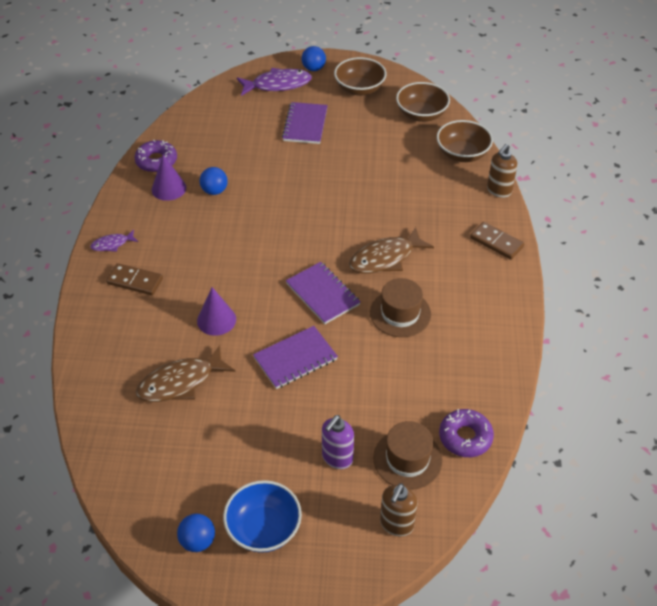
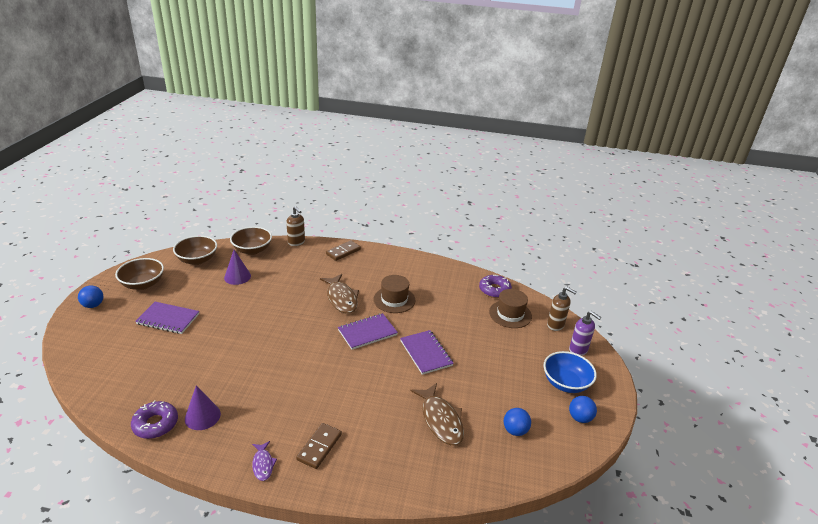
camera: 85 degrees left, 15 degrees down
(214, 191) = (223, 383): blue ball -> blue ball (515, 430)
(216, 320) = (379, 393): purple cone -> purple cone (237, 276)
(278, 85) = (99, 329): purple fish -> none
(337, 458) = (510, 343): purple soap dispenser -> purple soap dispenser (578, 350)

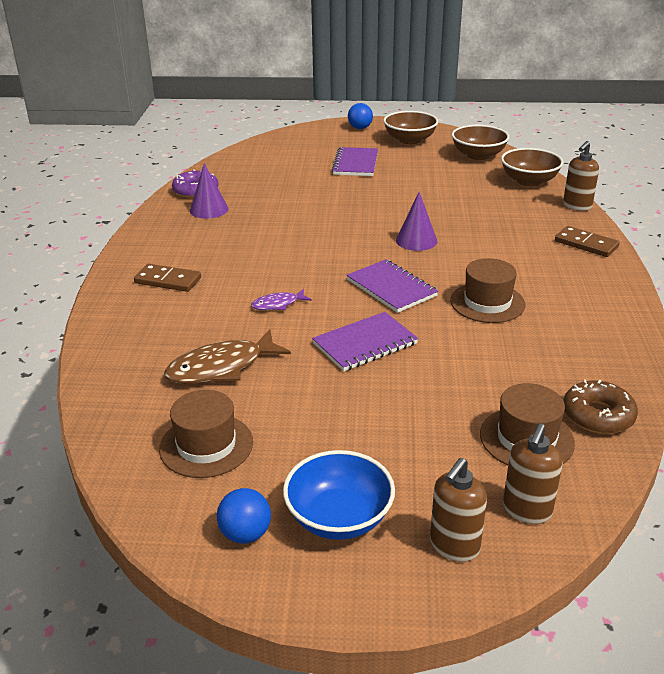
camera: 85 degrees right, 0 degrees up
(237, 276) = (460, 183): purple cone -> purple cone (416, 240)
(263, 464) = (143, 252): purple fish -> purple fish (278, 304)
(341, 298) = (460, 258): brown fish -> none
(494, 290) = (598, 415): purple donut -> brown donut
(515, 430) = (206, 445): blue ball -> brown hat
(578, 350) = (454, 546): purple soap dispenser -> brown soap dispenser

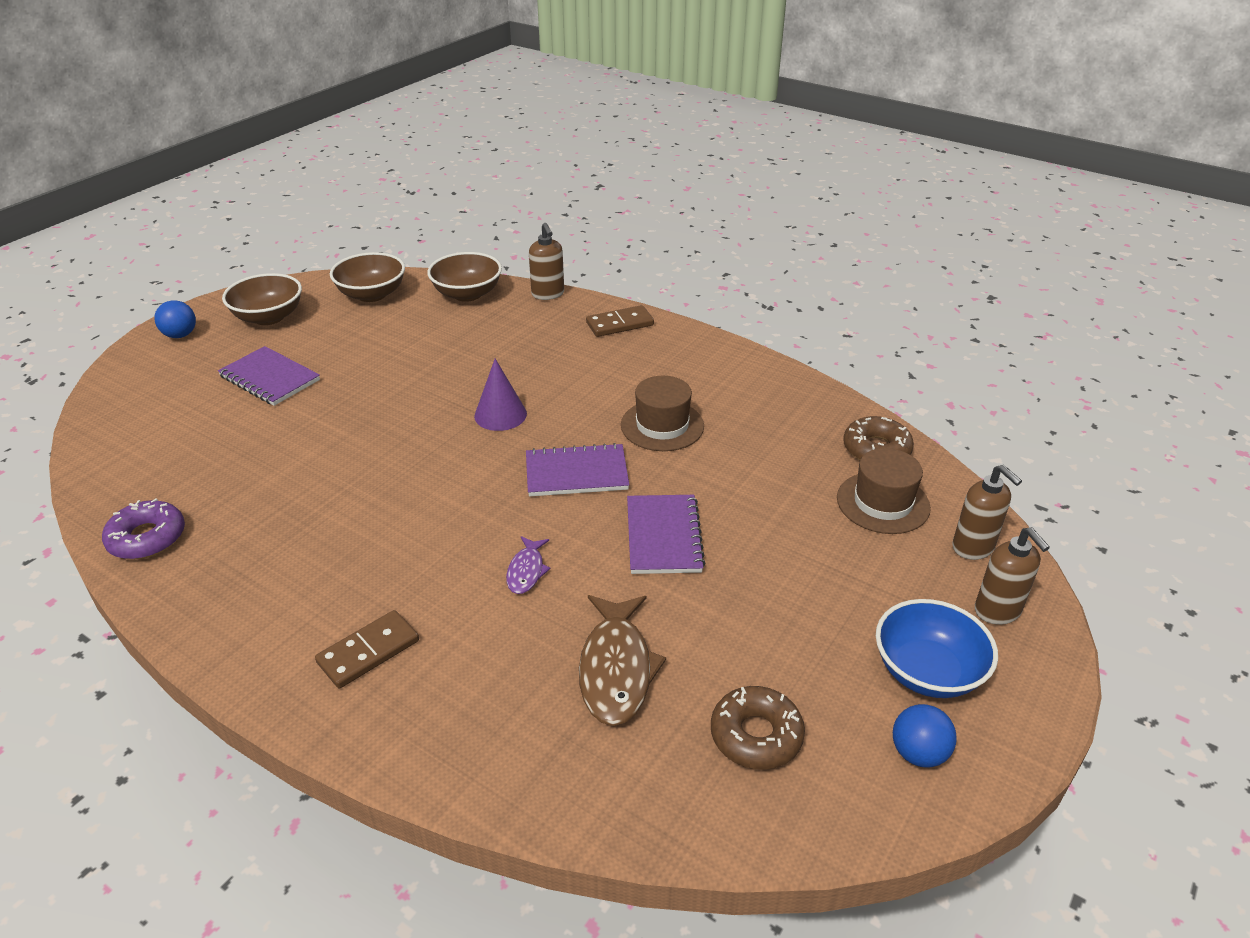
camera: 60 degrees left, 5 degrees up
(206, 445) = (756, 735): brown hat -> brown donut
(209, 209) = (221, 545): purple cone -> none

